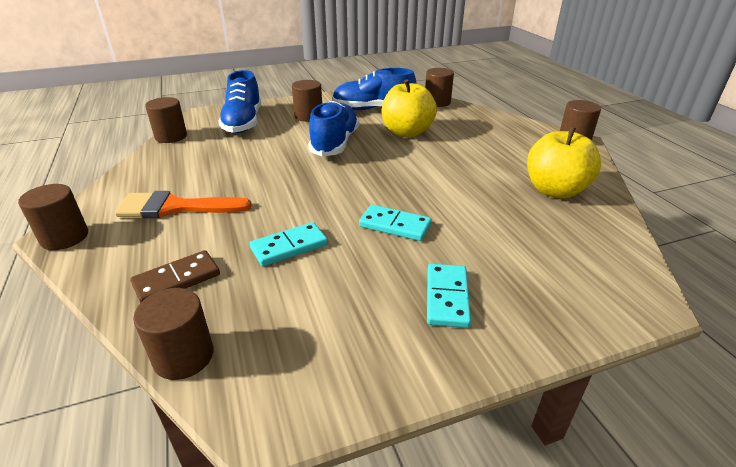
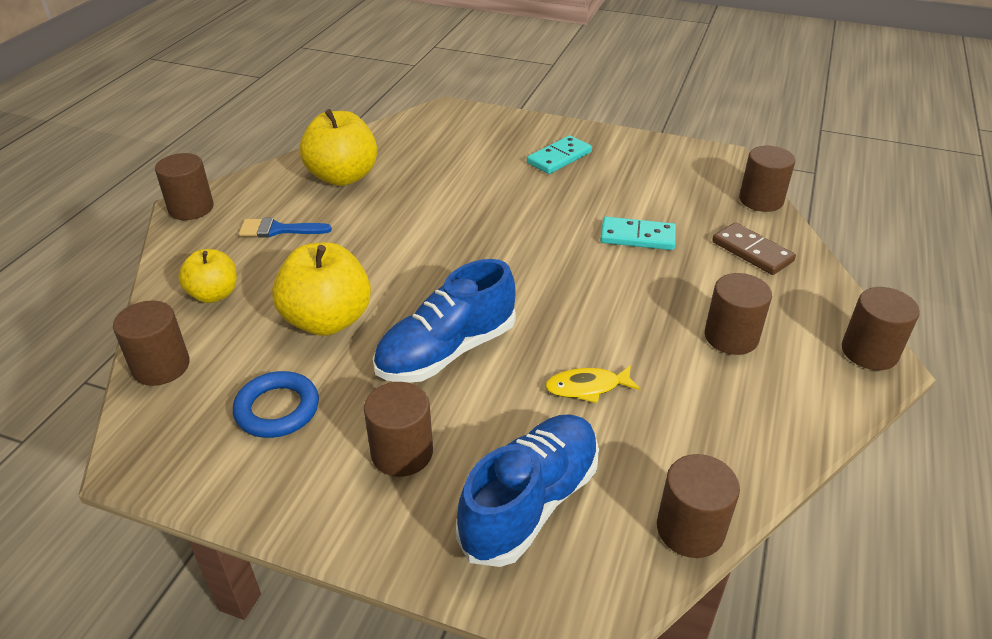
camera: 140 degrees left, 5 degrees up
(175, 207) = (731, 337): orange brush -> brown cylinder
(177, 280) = (752, 251): brown domino -> brown domino turned 45 degrees clockwise
(250, 156) = (587, 387): none -> yellow fish
(373, 109) = (277, 409): blue shoe -> blue ring
(395, 225) = (526, 213): turquoise domino -> none
(472, 121) = (214, 294): none -> yellow apple
(511, 150) = (278, 230): none -> blue brush

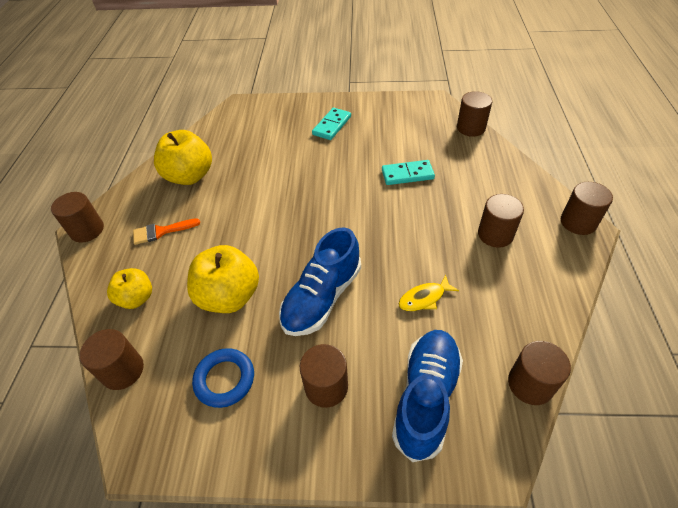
camera: 15 degrees left, 10 degrees up
(278, 230) = (161, 231): blue brush -> orange brush
(752, 251) = (481, 167): brown domino -> none

